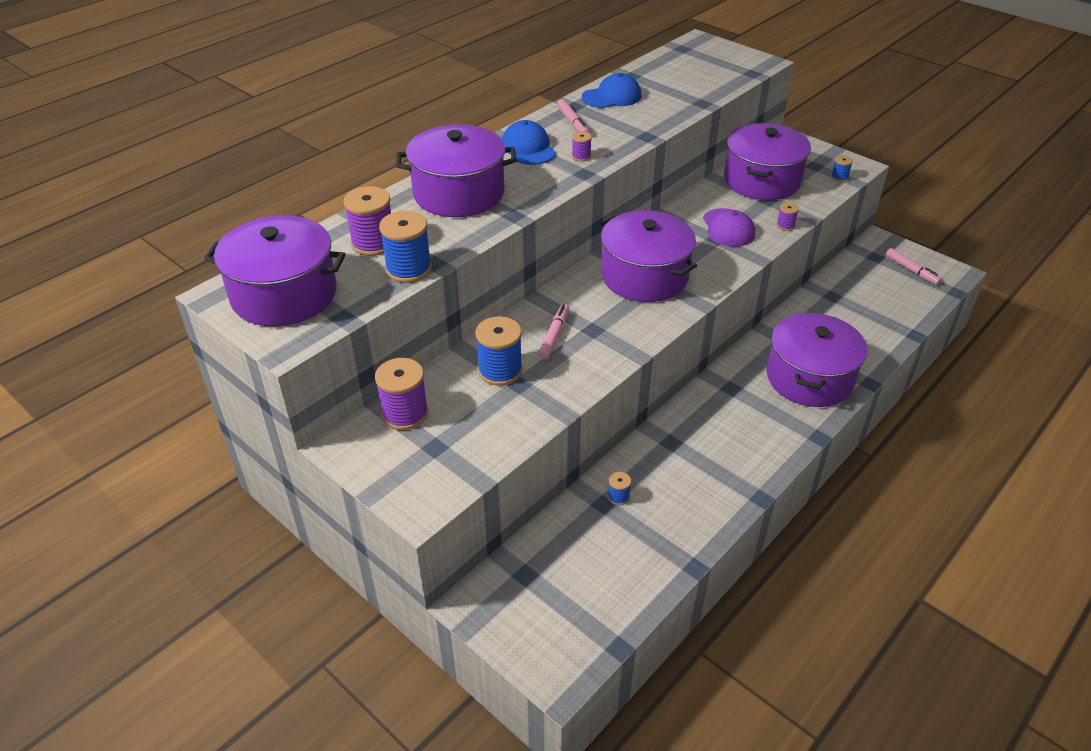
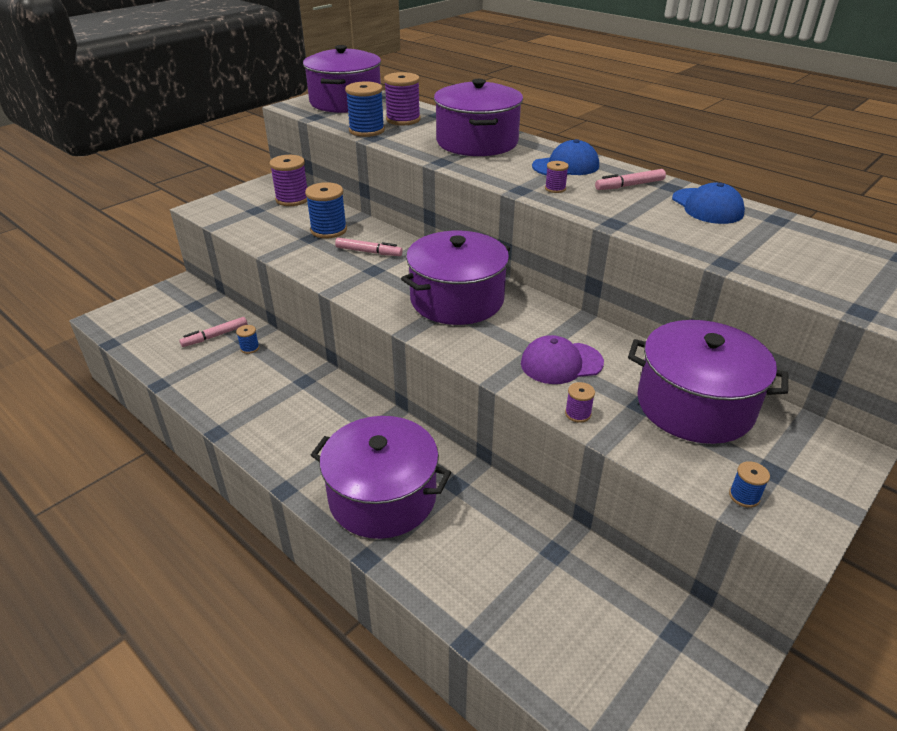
camera: 90 degrees right, 5 degrees down
(911, 270) = (649, 685): pink marker -> pink marker (215, 336)

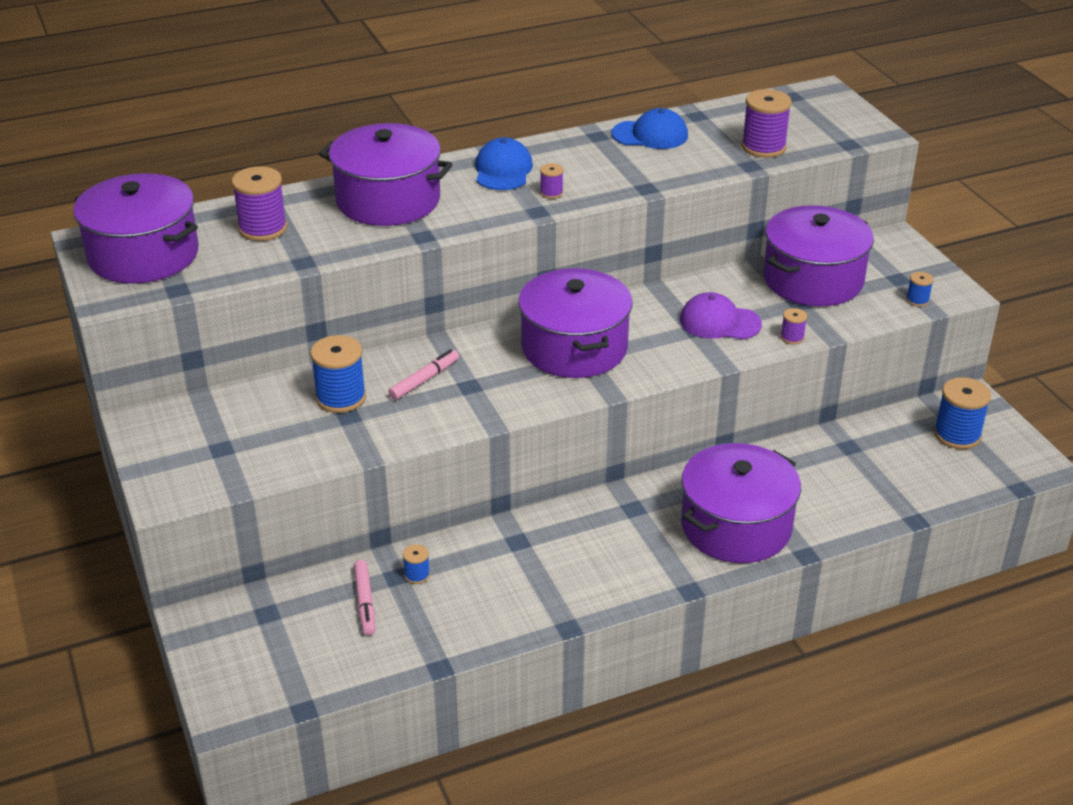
camera: 65 degrees left, 0 degrees up
(292, 199) = (218, 410): purple spool -> purple spool (763, 147)
(367, 130) = (274, 262): blue spool -> blue spool (957, 435)
(561, 363) = (719, 322): purple cap -> purple cap turned 90 degrees clockwise
(629, 185) = (577, 154): pink marker -> none

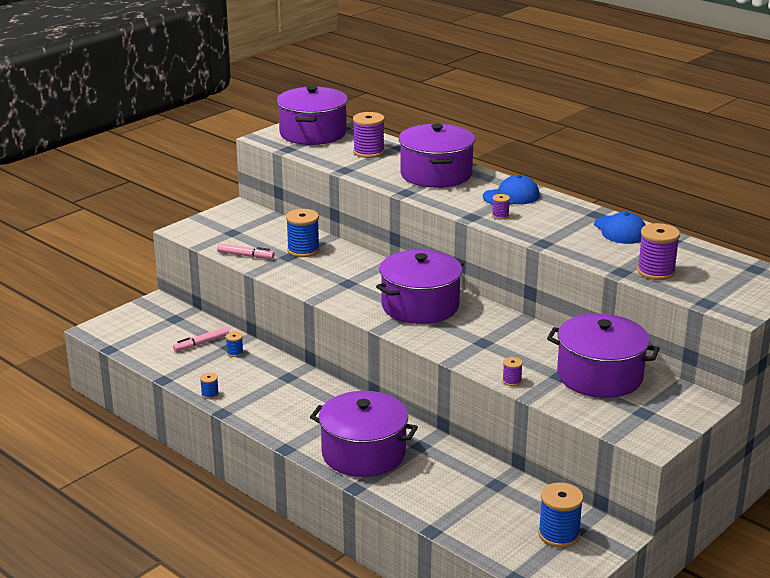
camera: 65 degrees right, 10 degrees down
(424, 380) = (341, 268): pink marker -> pink marker (245, 255)
(719, 322) = (502, 350): purple cap -> none
(917, 300) = (620, 426): blue spool -> blue spool (210, 394)

